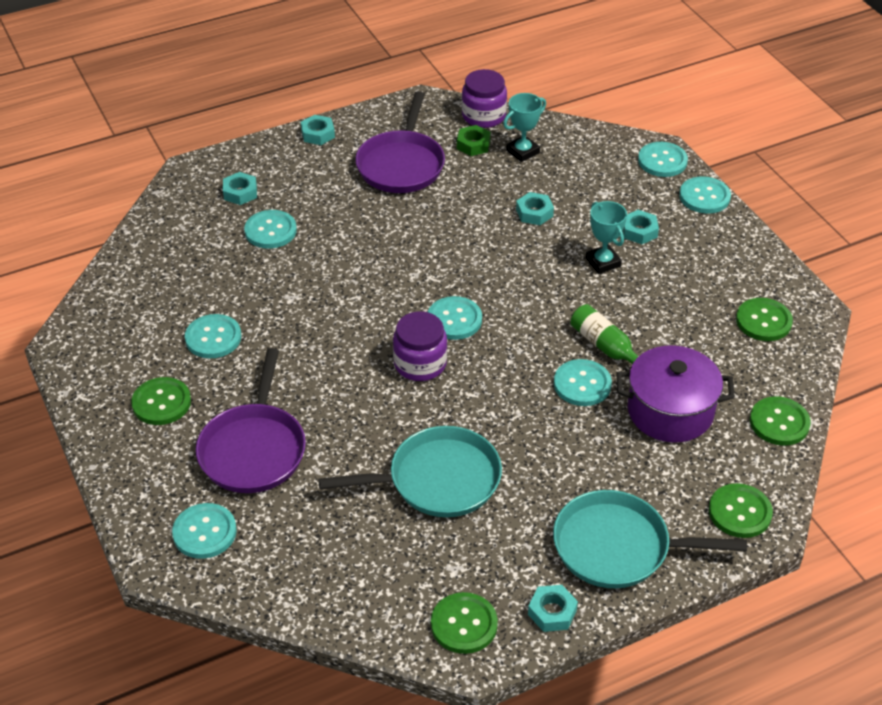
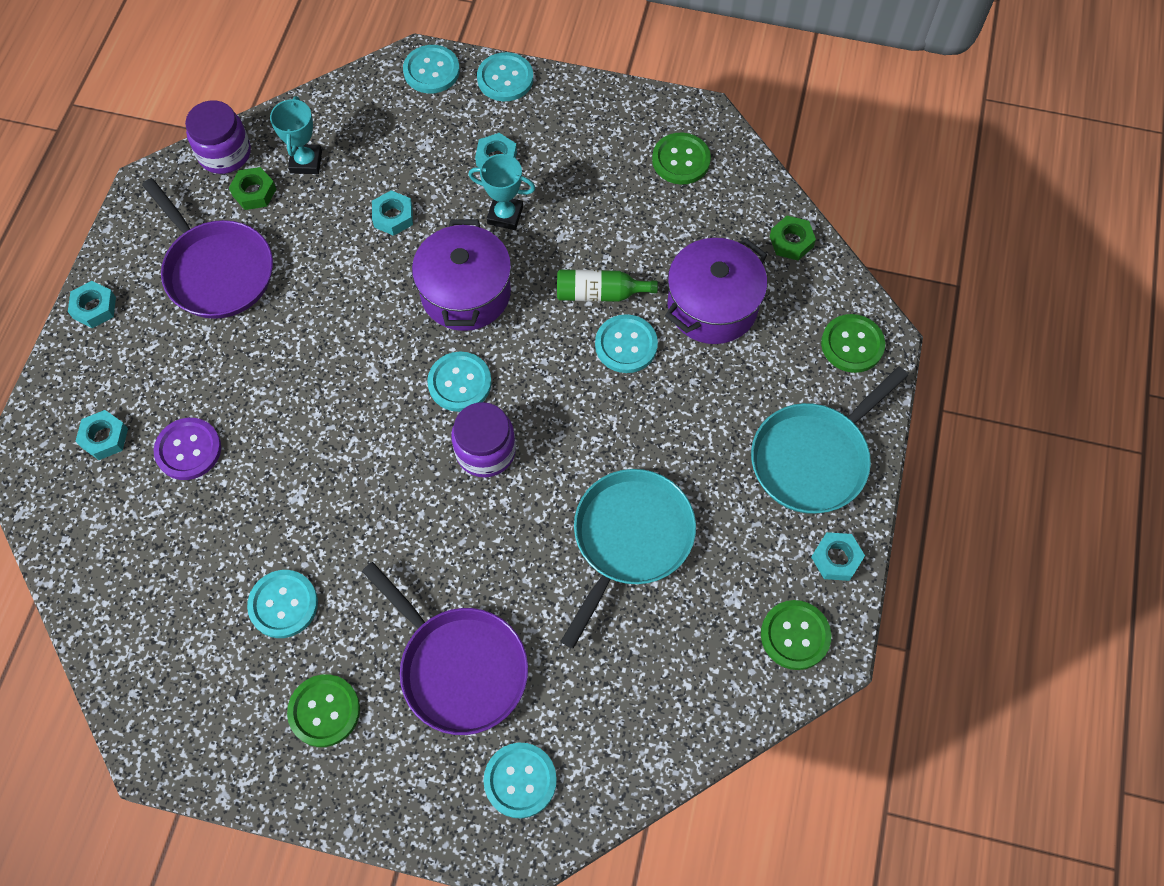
camera: 50 degrees left, 20 degrees up
(270, 231) = (188, 450): turquoise button -> purple button
(522, 281) = (465, 293): none -> purple pot
(779, 422) = (791, 241): green button -> green nut

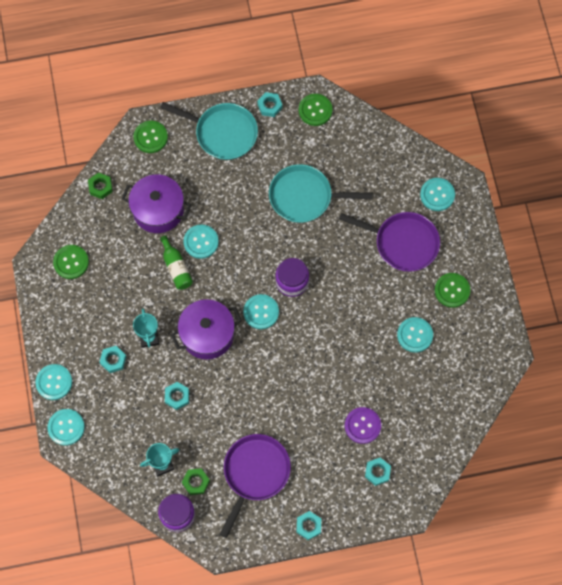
camera: 115 degrees left, 5 degrees up
(459, 667) = (402, 243): purple pan -> purple pan turned 90 degrees clockwise

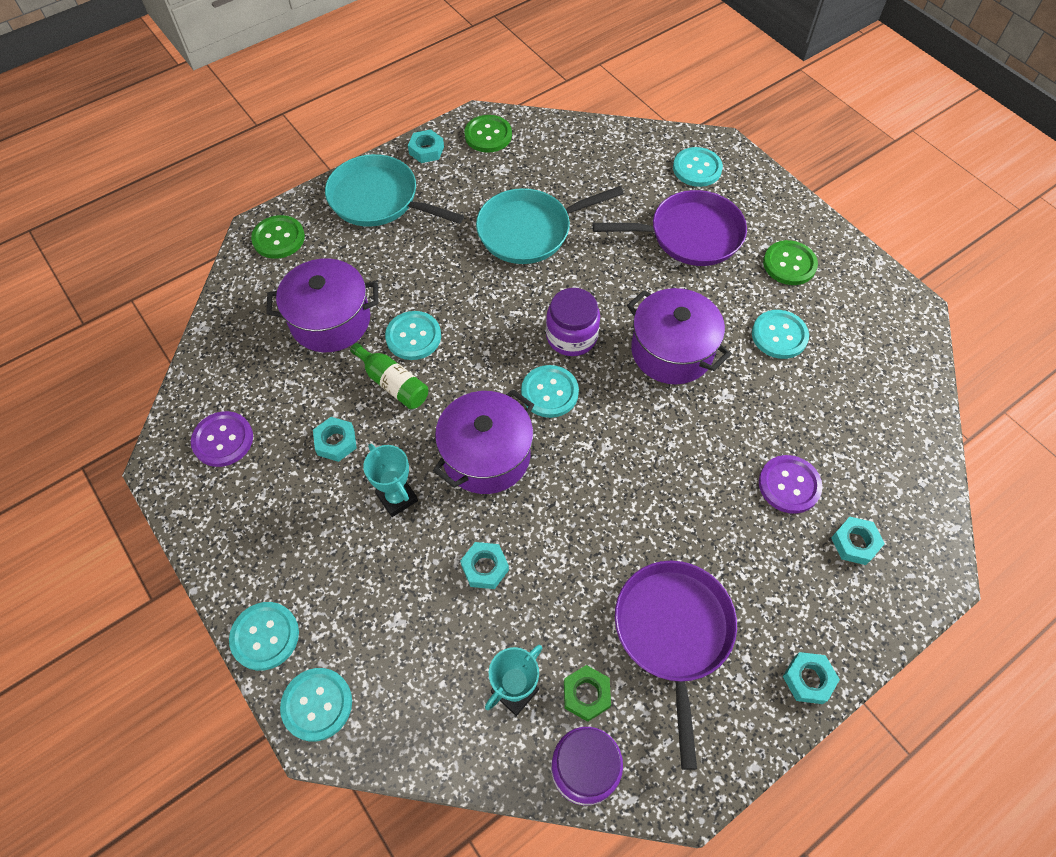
camera: 25 degrees left, 10 degrees down
(71, 262) = (223, 440): green button -> purple button
(100, 187) = (229, 323): green nut -> none
(113, 360) = (353, 556): turquoise nut -> turquoise nut (336, 442)
(223, 133) = (378, 199): turquoise pan -> turquoise pan turned 150 degrees counterclockwise
(345, 317) = (671, 351): none -> purple pot

